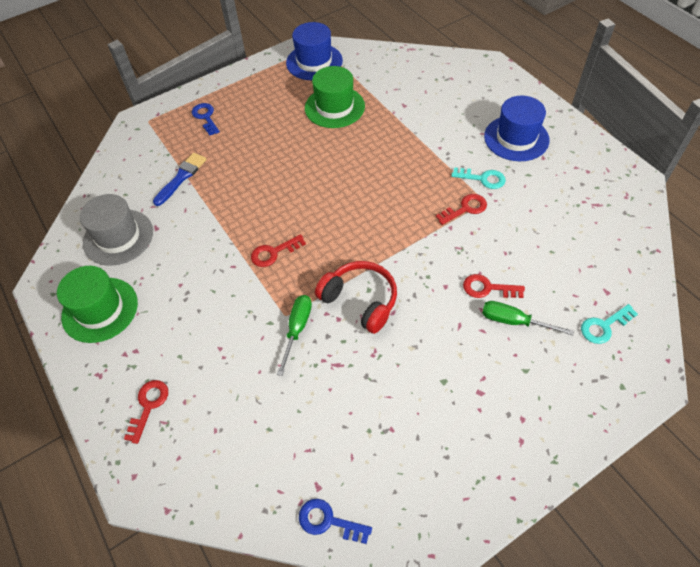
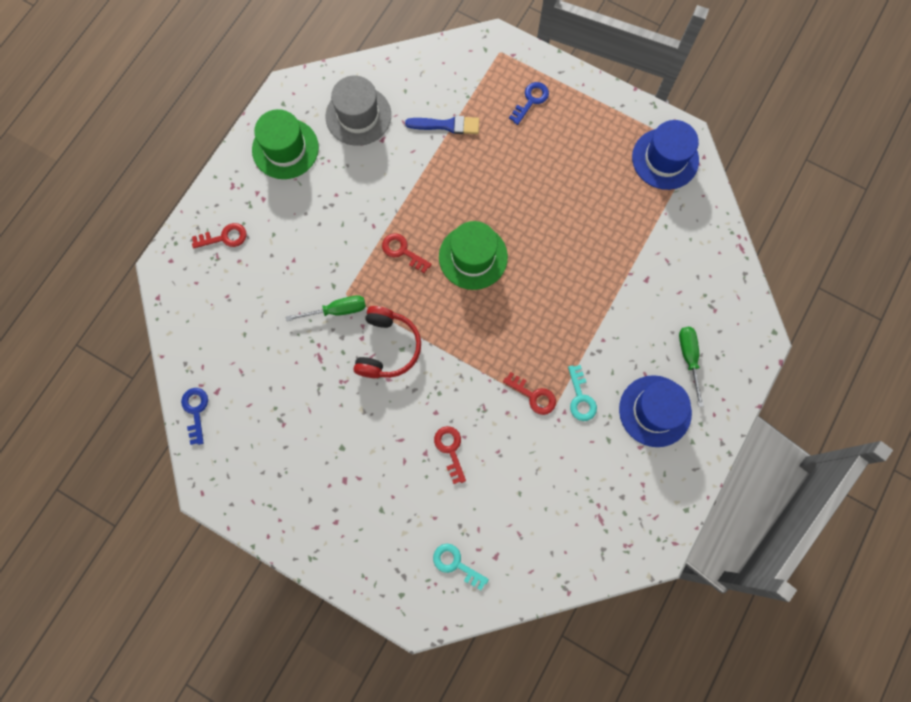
camera: 60 degrees right, 20 degrees up
(334, 107) = (607, 213): green hat -> green hat (473, 257)
(514, 321) = (425, 484): green screwdriver -> green screwdriver (688, 358)

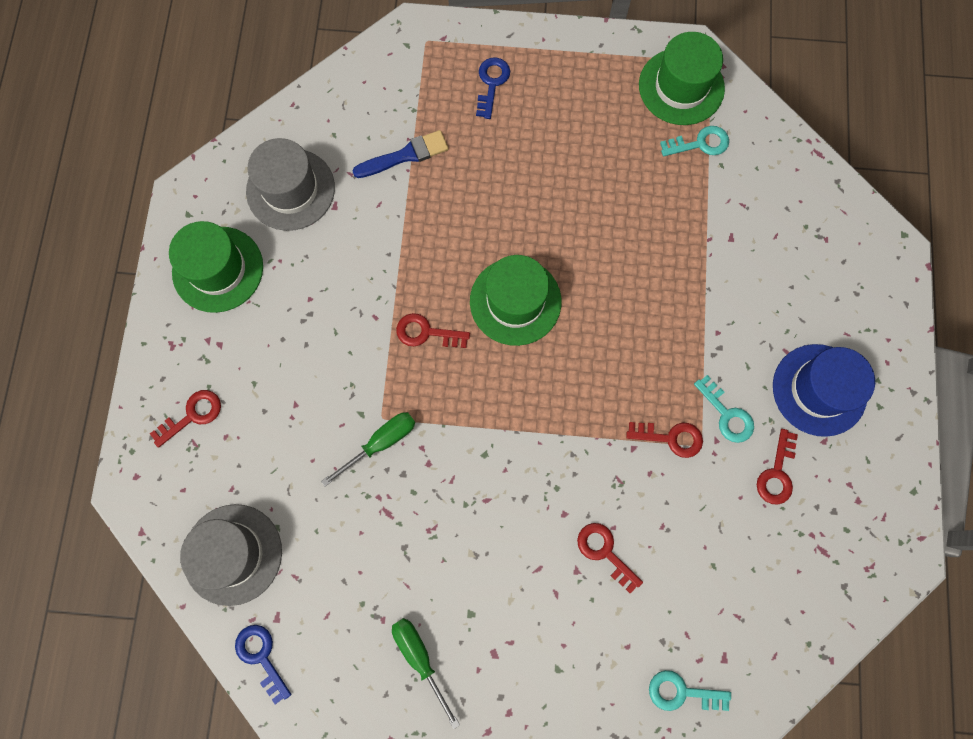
camera: 25 degrees left, 0 degrees up
(208, 338) = (233, 554): none -> grey hat
(387, 347) = (466, 460): red headphones -> none
(595, 453) = (777, 473): none -> red key
(658, 204) = (700, 144): none -> turquoise key
(665, 159) = (681, 87): blue hat -> green hat
(688, 358) = (825, 309): green screwdriver -> green screwdriver (420, 658)

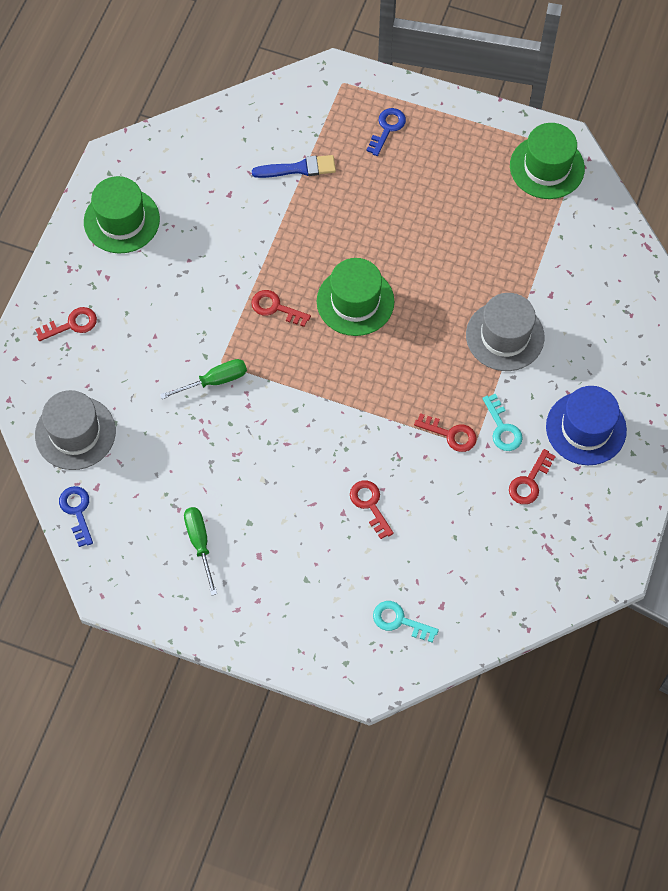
camera: 15 degrees right, 10 degrees down
(290, 189) = (197, 173): grey hat -> grey hat (505, 336)
(700, 144) = (548, 216): turquoise key -> none

